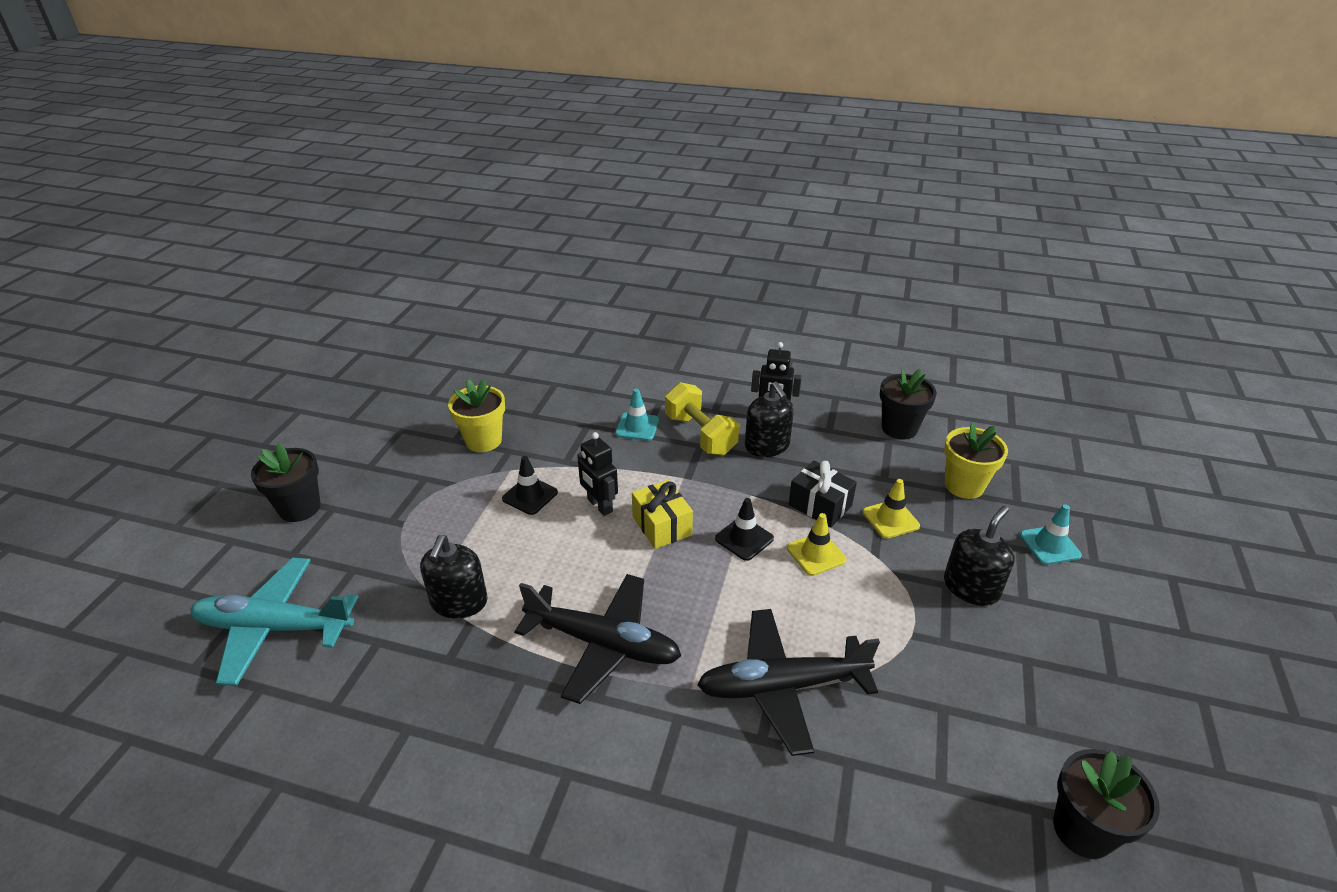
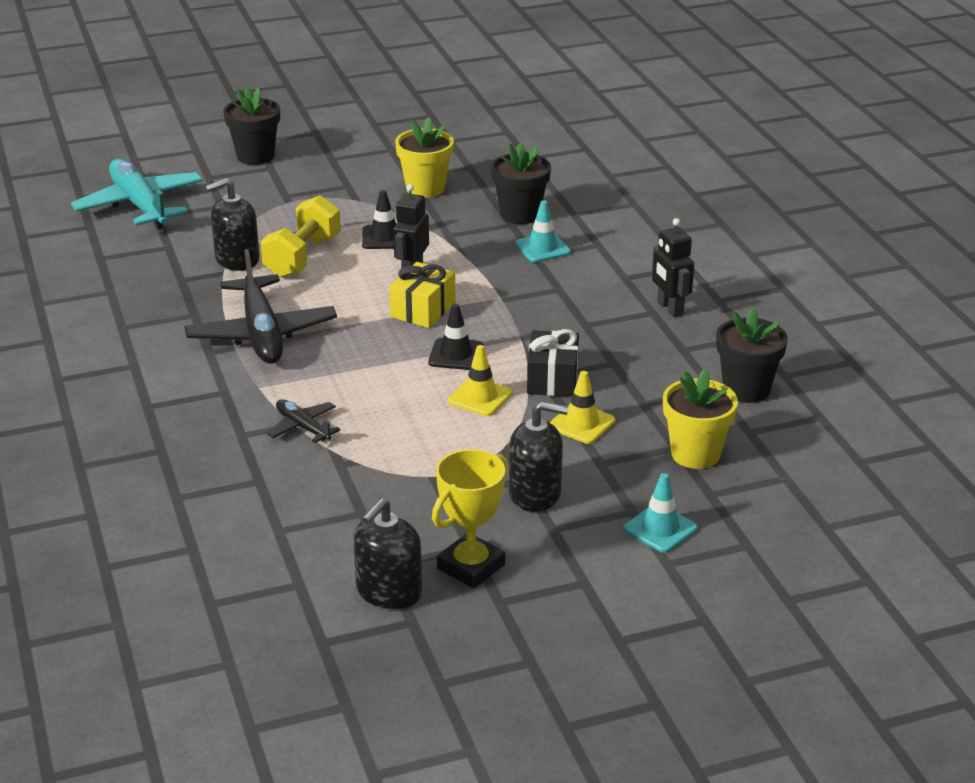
camera: 55 degrees right, 5 degrees down
(700, 435) = (575, 283): yellow dumbbell -> yellow dumbbell (302, 257)
(767, 446) = (607, 323): black soap dispenser -> black soap dispenser (388, 591)
(781, 687) = (302, 427): black plane -> black plane, size x0.49
(1057, 673) = (471, 566): none -> yellow trophy
(1083, 830) = (300, 611): black flower pot -> black flower pot (520, 214)

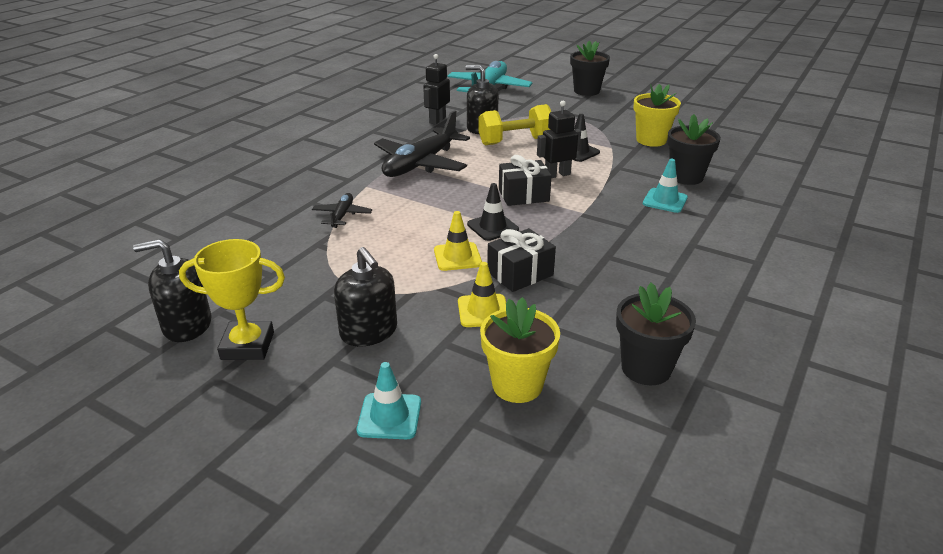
camera: 50 degrees right, 0 degrees up
(423, 310) = (523, 195): yellow gift -> black gift
(669, 308) = (689, 280): black robot -> black robot (437, 120)

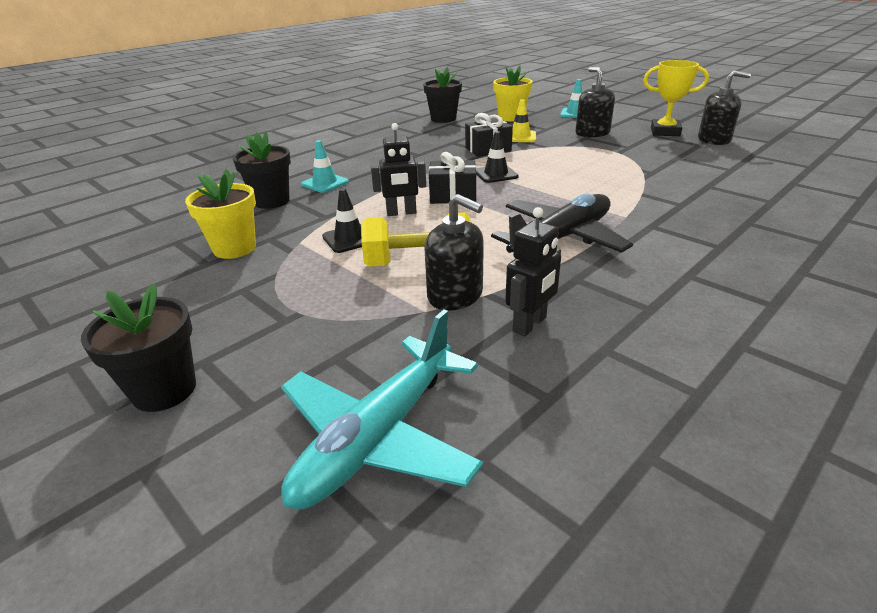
camera: 165 degrees left, 0 degrees up
(342, 215) = (640, 190): black plane -> none
(457, 257) = (531, 159): yellow traffic cone -> none

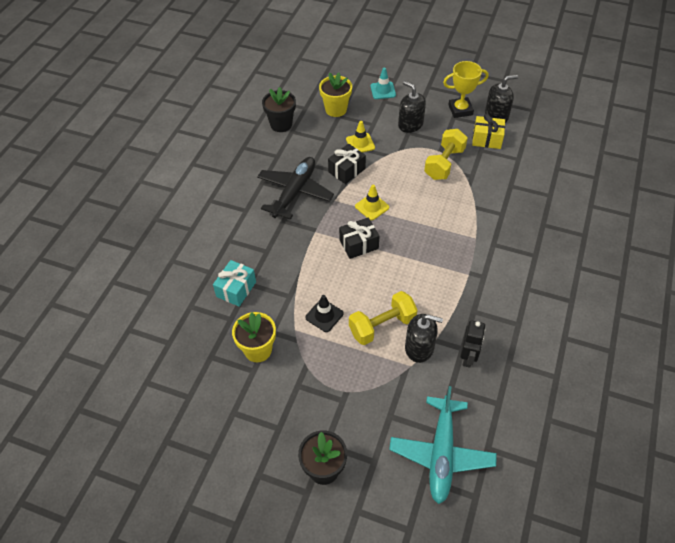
camera: 25 degrees left, 20 degrees up
(271, 201) = (236, 289): black flower pot -> turquoise gift
(325, 183) = (257, 254): turquoise traffic cone -> none
(401, 213) = (338, 276): black robot -> none
(496, 174) = (372, 207): black traffic cone -> yellow traffic cone
(561, 238) = (449, 274): black plane -> black plane (295, 192)
(618, 160) = (444, 163): none -> yellow dumbbell
(690, 152) = (487, 139): none -> yellow gift

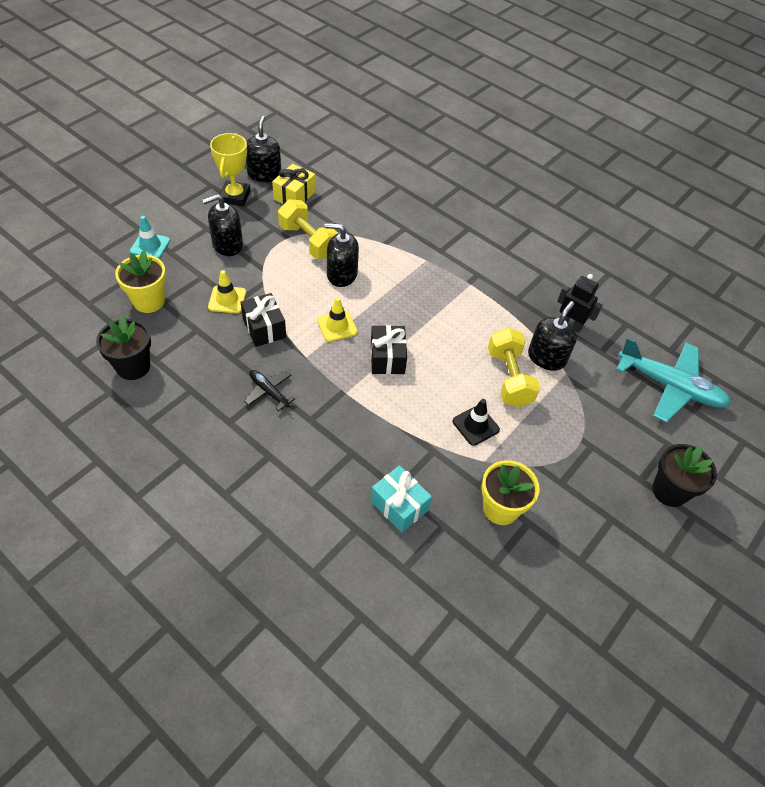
camera: 75 degrees left, 0 degrees up
(295, 192) = (268, 391): black plane -> black plane, size x0.49
(424, 193) = (341, 274): none -> black soap dispenser

